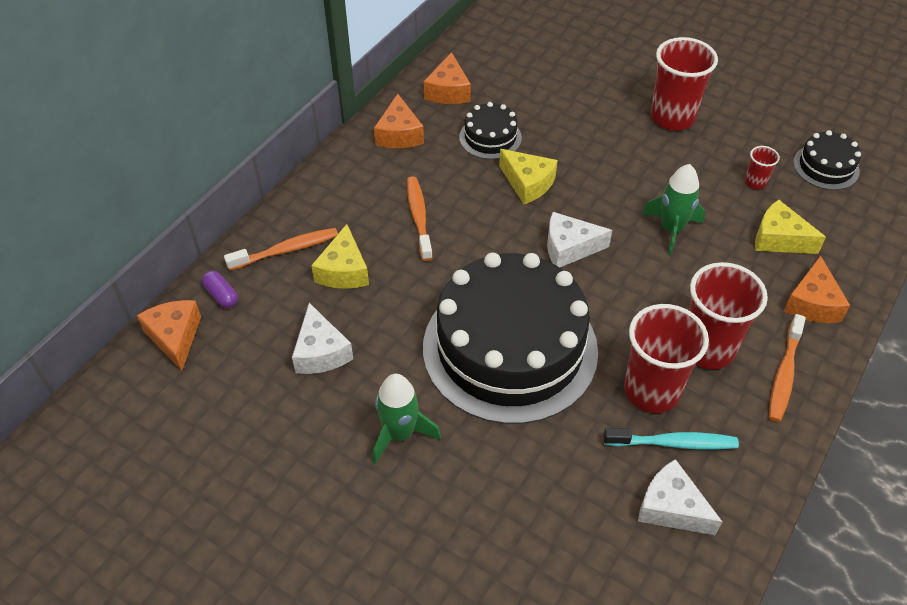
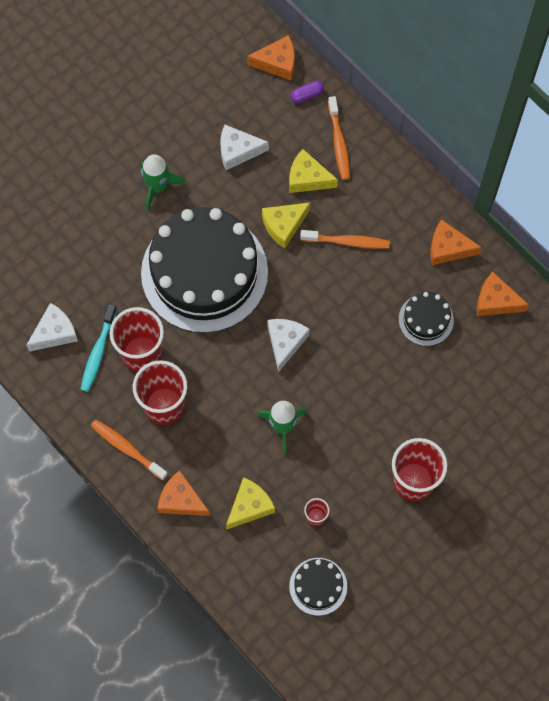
camera: 105 degrees right, 20 degrees up
(527, 183) = (363, 333): yellow cheese -> yellow cheese (283, 225)

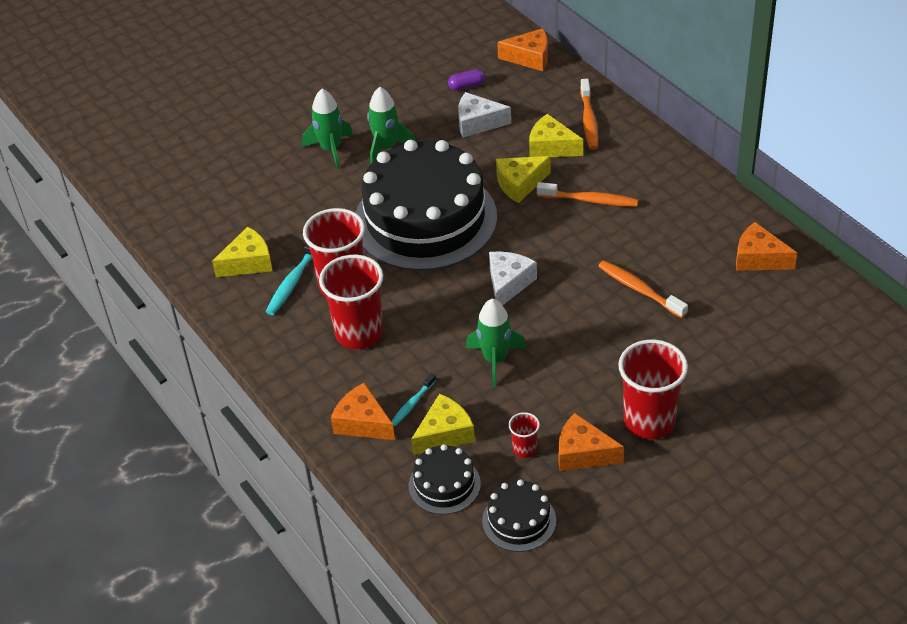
camera: 10 degrees right, 25 degrees down
(55, 332) = (248, 262): white cheese -> yellow cheese
(107, 191) = (331, 149): none -> green rocket
(127, 448) = (308, 370): orange toothbrush -> orange toothbrush (639, 289)
(219, 478) = (412, 404): none -> turquoise toothbrush
(307, 95) = (558, 83): purple capsule -> purple capsule (467, 86)
(426, 319) = (675, 271): black cake -> black cake (444, 484)
(448, 248) = (705, 210): orange cheese -> orange cheese (583, 453)

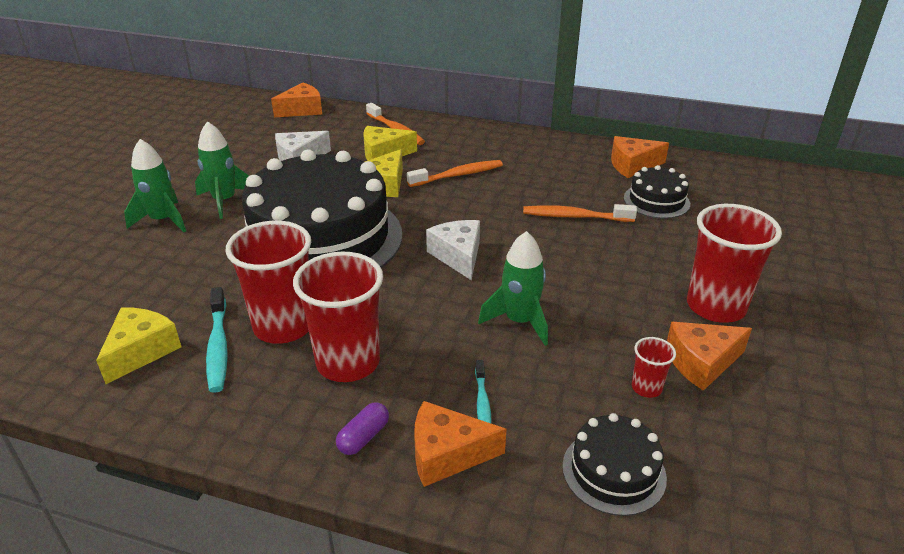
camera: 40 degrees left, 10 degrees down
(445, 434) = (551, 416): yellow cheese -> none
(467, 86) = (263, 140): purple capsule -> purple capsule (364, 437)
(519, 520) = (733, 464): black cake -> black cake (656, 201)

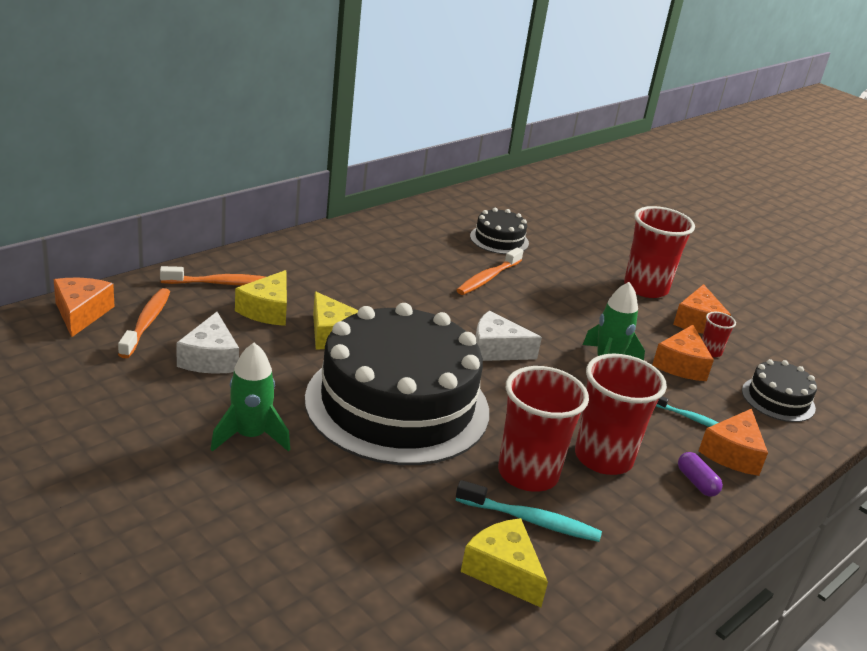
camera: 65 degrees left, 5 degrees down
(163, 220) = (246, 491): green rocket -> none
(458, 175) = (360, 293): orange toothbrush -> orange toothbrush (147, 323)
(632, 165) = (436, 221): orange cheese -> orange cheese (681, 365)

